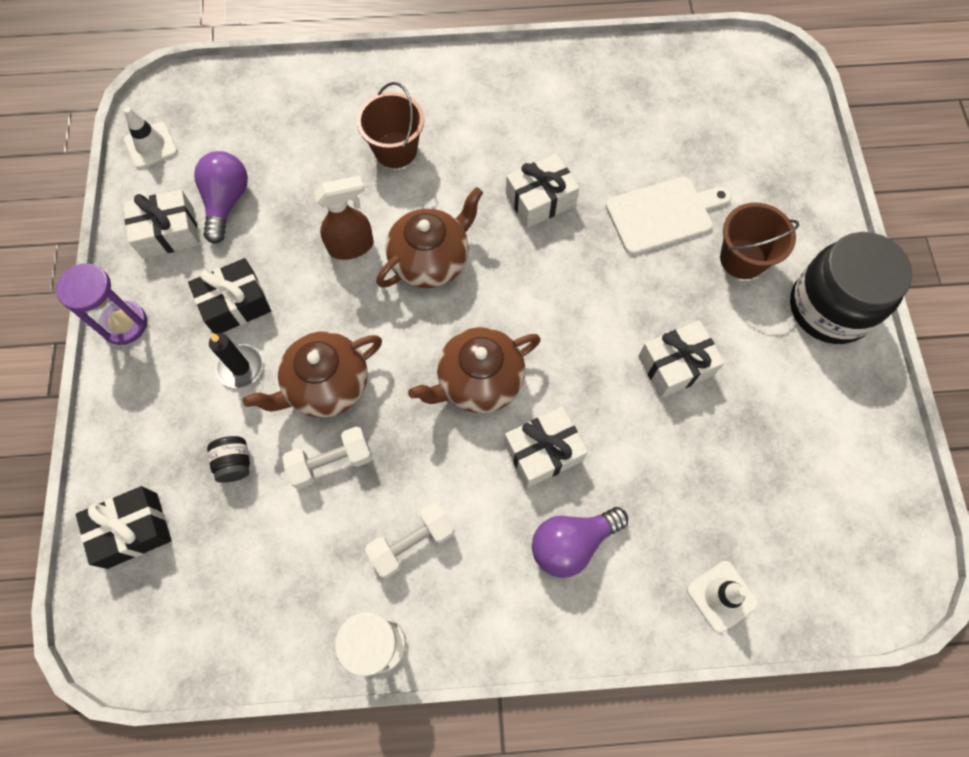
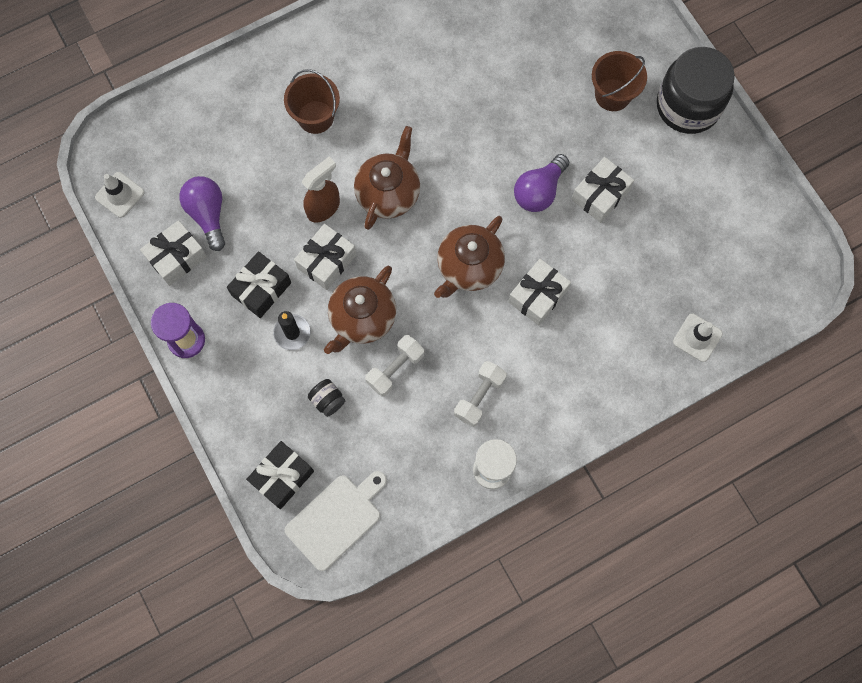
camera: 25 degrees left, 5 degrees up
(540, 199) = (446, 111): white gift -> white gift (326, 261)
(572, 543) = (585, 348): purple light bulb -> purple light bulb (539, 191)
(663, 214) = (541, 84): white cutting board -> white cutting board (336, 519)

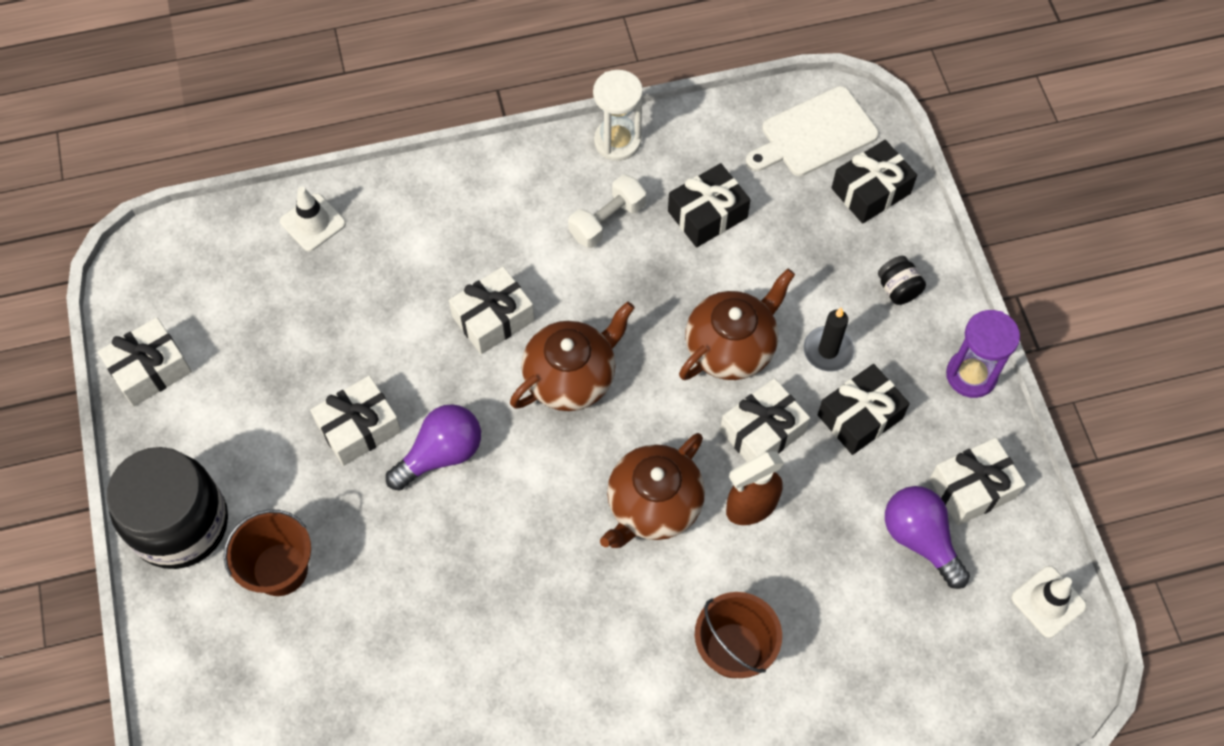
camera: 165 degrees left, 10 degrees down
(208, 214) = (920, 539): purple light bulb -> purple light bulb turned 150 degrees clockwise
(327, 400) = (798, 260): black jar -> black jar (898, 289)
(395, 369) = (703, 276): white dumbbell -> none
(405, 422) = (707, 214): none -> black gift
(758, 199) = (150, 369): none -> white gift

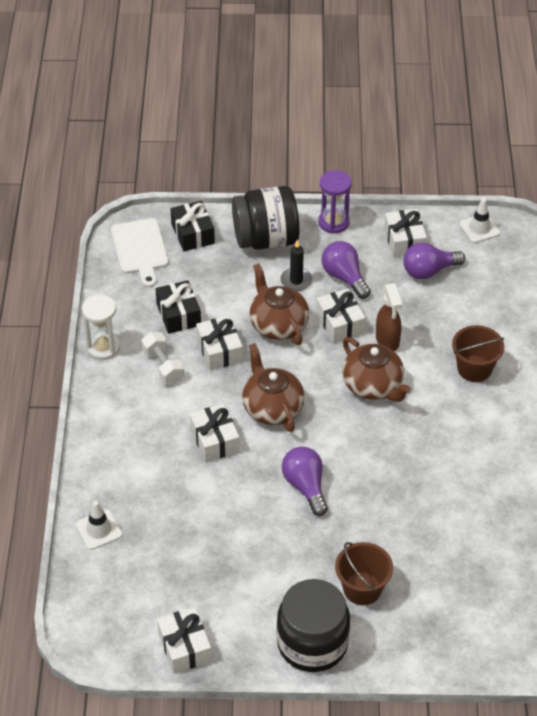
camera: 75 degrees left, 15 degrees down
(359, 428) = (272, 528): white gift -> white gift (219, 350)
(860, 416) = (344, 277): black gift -> purple light bulb
(898, 289) = (266, 239): black jar -> black jar, size x2.50

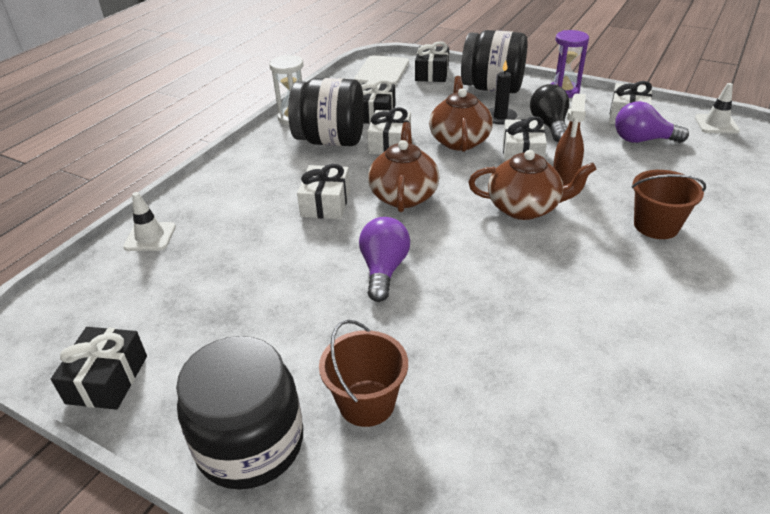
camera: 30 degrees right, 10 degrees down
(163, 366) = (331, 141): white dumbbell -> black jar
(184, 647) = (107, 379): white gift -> black gift
(344, 277) = (549, 125): purple light bulb -> black light bulb
(373, 386) = (524, 208): brown teapot -> brown teapot turned 75 degrees counterclockwise

